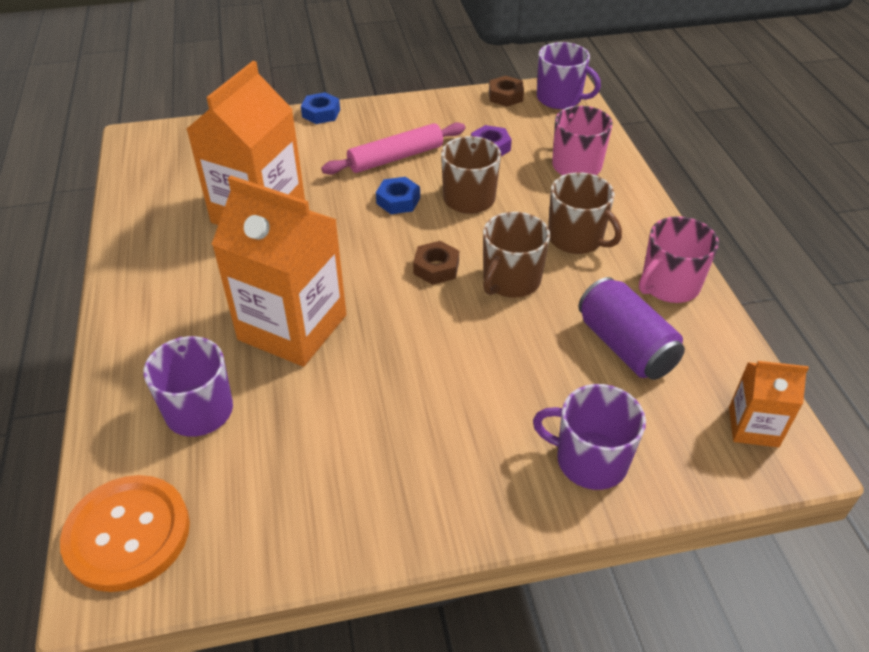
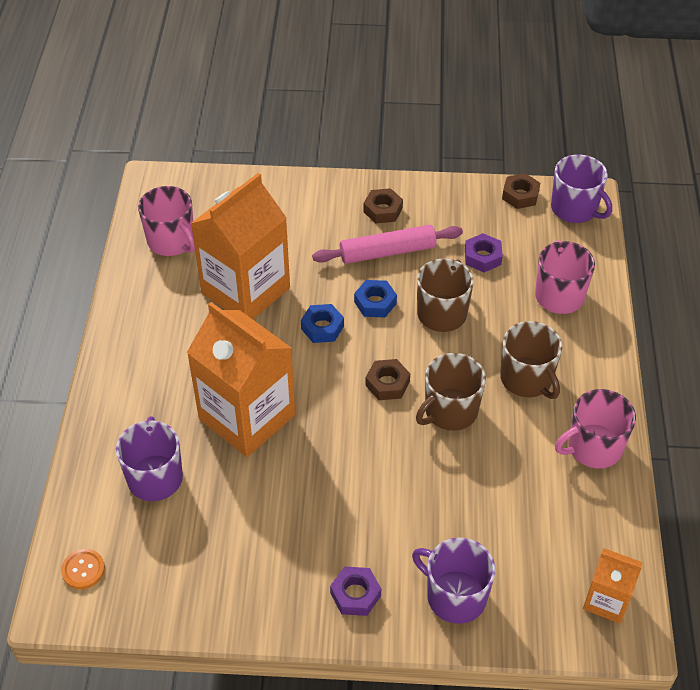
camera: 15 degrees right, 5 degrees up
(127, 534) = (83, 569): orange button -> orange button, size x0.46
(167, 183) = (172, 241): none -> pink mug
(321, 113) = (331, 183): blue nut -> blue nut (322, 327)
(379, 126) = (383, 210): none -> brown nut
(476, 485) = (355, 594): none -> purple nut
(625, 346) = (527, 500): purple can -> none

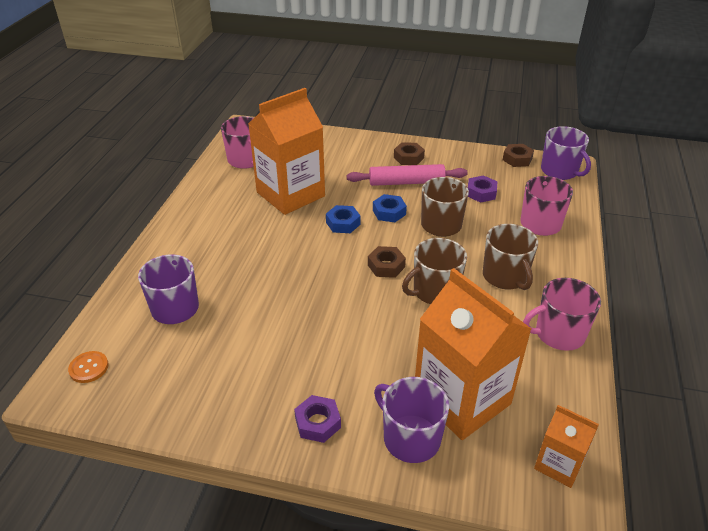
camera: 10 degrees right, 10 degrees down
(247, 417) = (264, 275): orange carton -> orange carton (461, 399)

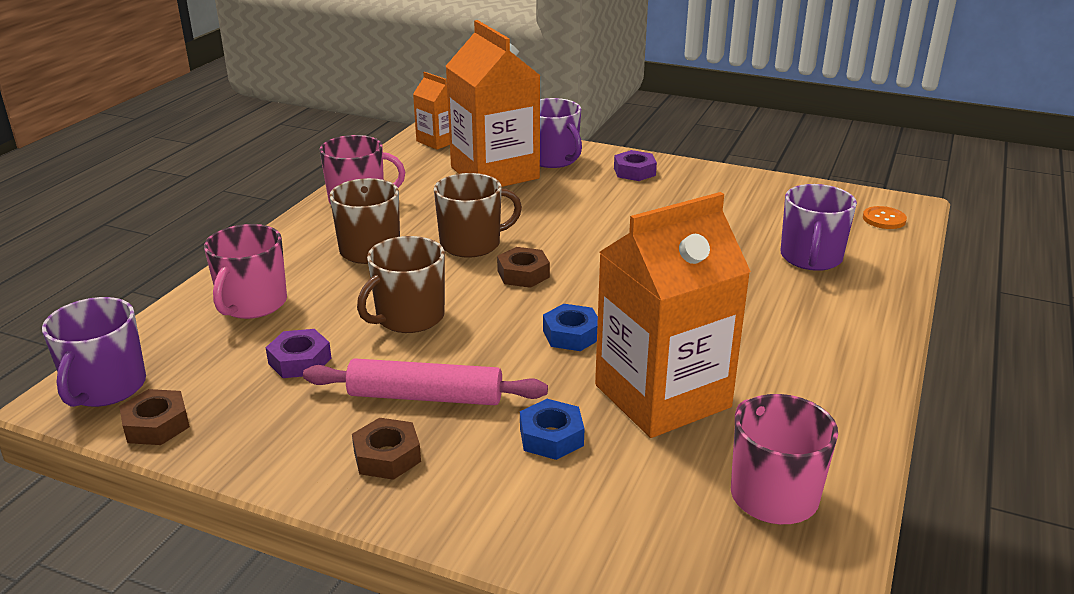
camera: 170 degrees left, 10 degrees down
(389, 212) = (486, 344): blue nut -> blue nut (551, 437)
(560, 171) = (106, 387): purple mug -> purple mug turned 150 degrees counterclockwise

